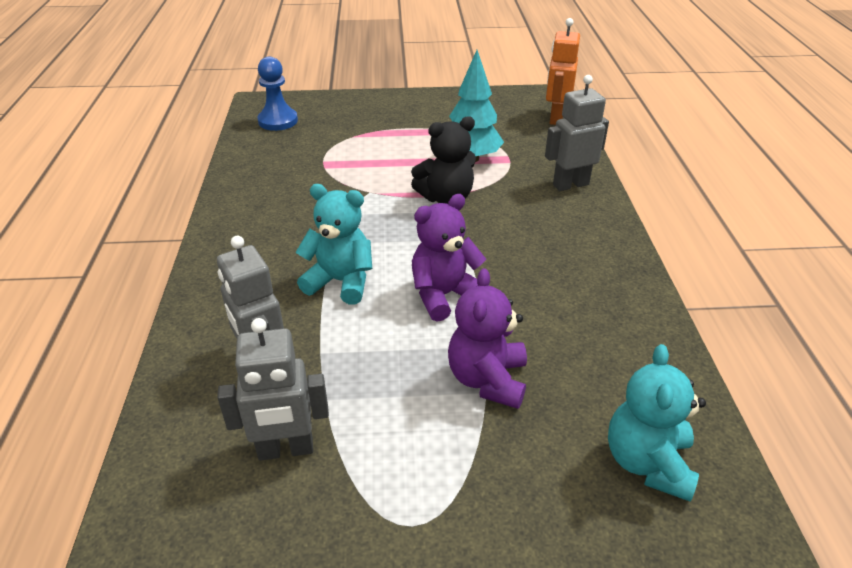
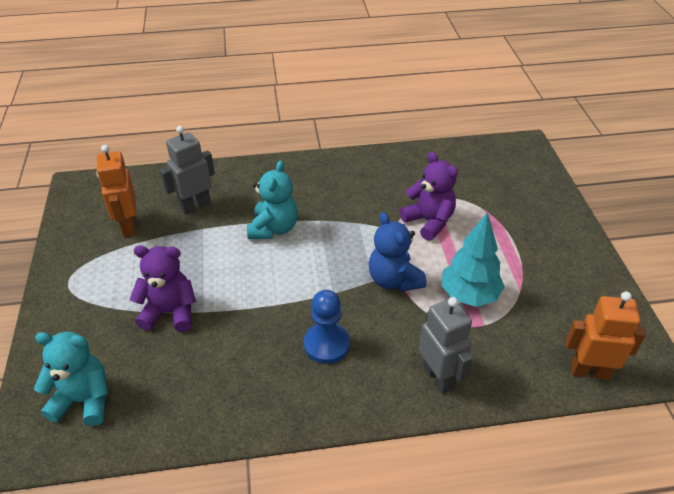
camera: 85 degrees right, 5 degrees up
(278, 121) = (495, 161): blue pawn -> blue pawn (326, 344)
(286, 449) = (128, 225): grey robot -> orange robot
(444, 295) = (259, 285): purple teddy bear -> purple teddy bear (429, 221)
(446, 198) = (394, 280): black teddy bear -> blue teddy bear

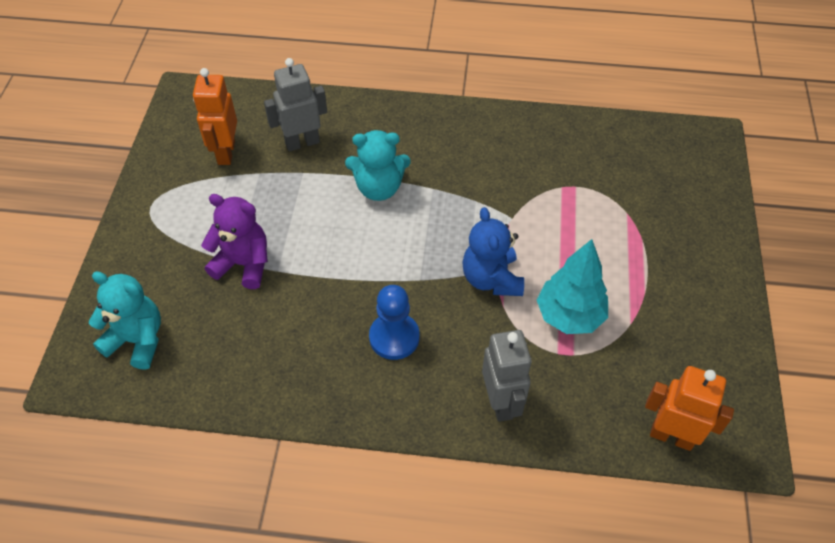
camera: 15 degrees right, 10 degrees up
(273, 228) = (379, 188): turquoise teddy bear -> turquoise teddy bear turned 60 degrees clockwise
(429, 221) = (556, 215): purple teddy bear -> none

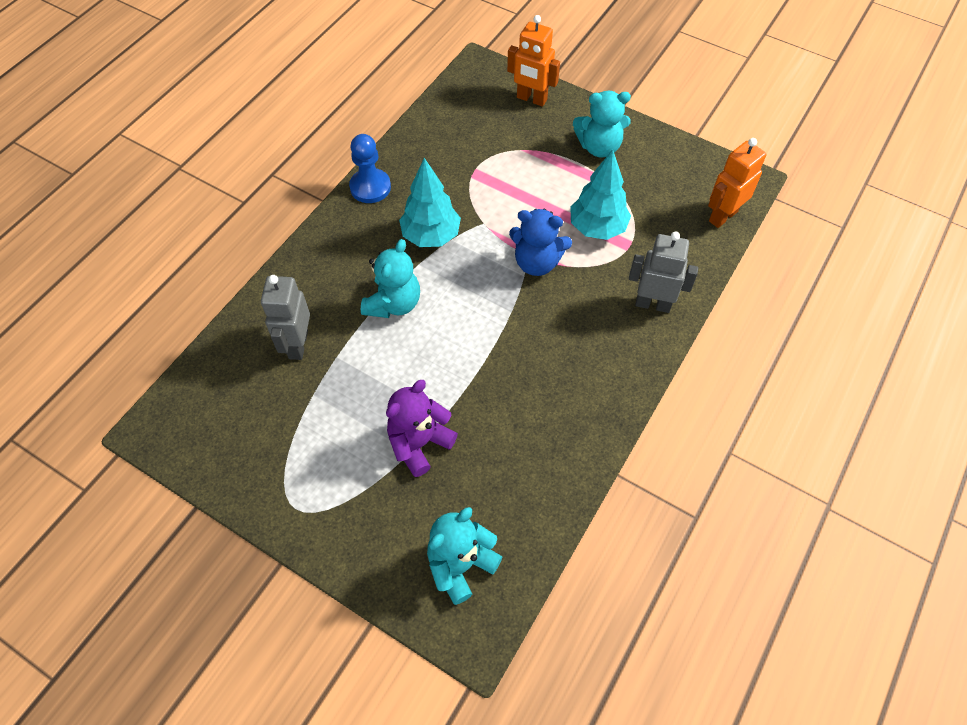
camera: 65 degrees left, 5 degrees up
(226, 153) = (267, 416): orange robot -> orange robot (531, 99)
(394, 337) = (560, 352): blue pawn -> blue pawn (370, 187)
(470, 184) = (431, 236): none -> turquoise tree
(683, 279) = (599, 147): none -> turquoise teddy bear

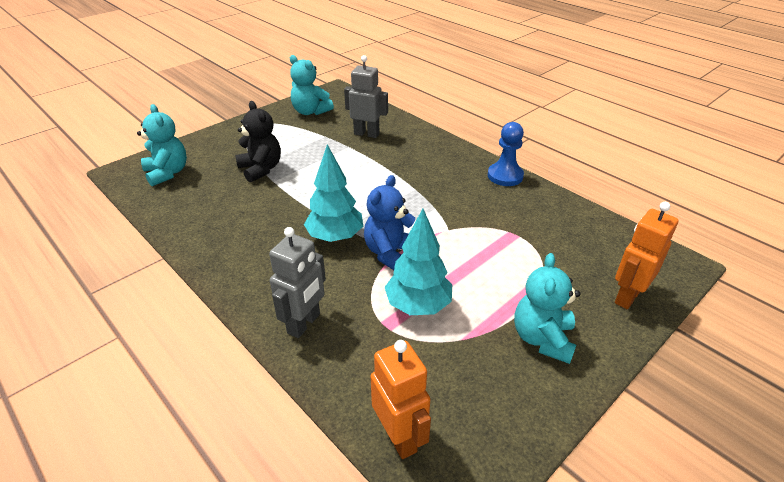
camera: 105 degrees right, 20 degrees down
(393, 303) = (381, 173): turquoise teddy bear -> turquoise teddy bear (310, 111)
(419, 443) = (261, 169): purple teddy bear -> black teddy bear
(431, 236) = (442, 199): turquoise tree -> turquoise tree (335, 237)

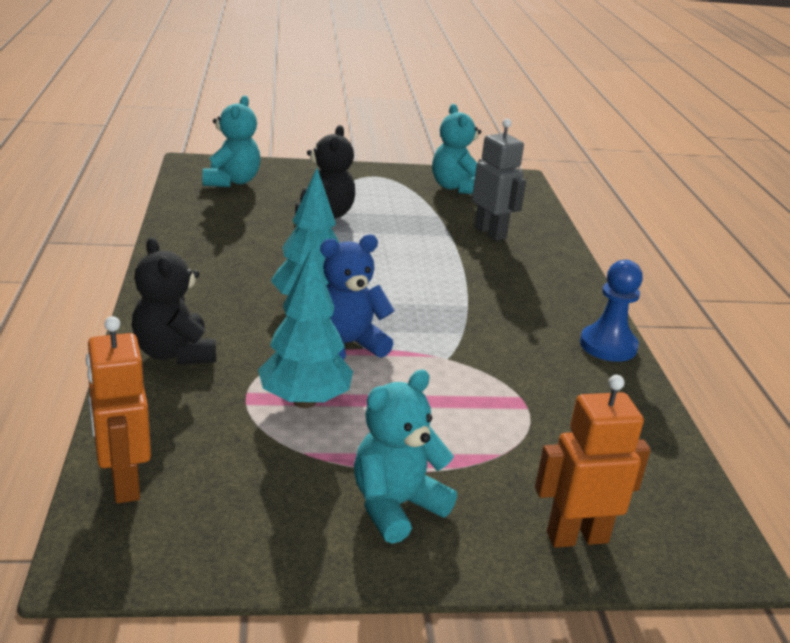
camera: 35 degrees right, 10 degrees down
(304, 323) = (174, 353): grey robot -> black teddy bear
(399, 437) = (124, 483): orange robot -> orange robot turned 150 degrees clockwise

